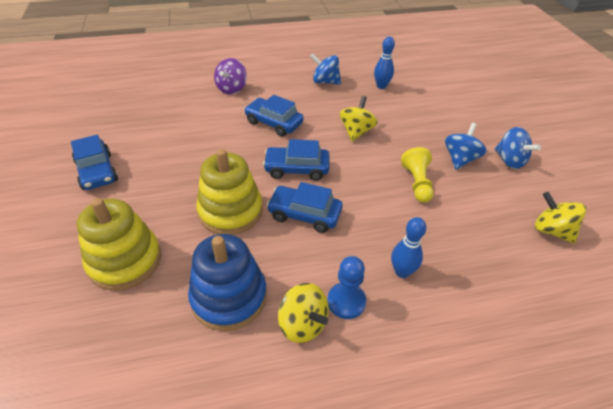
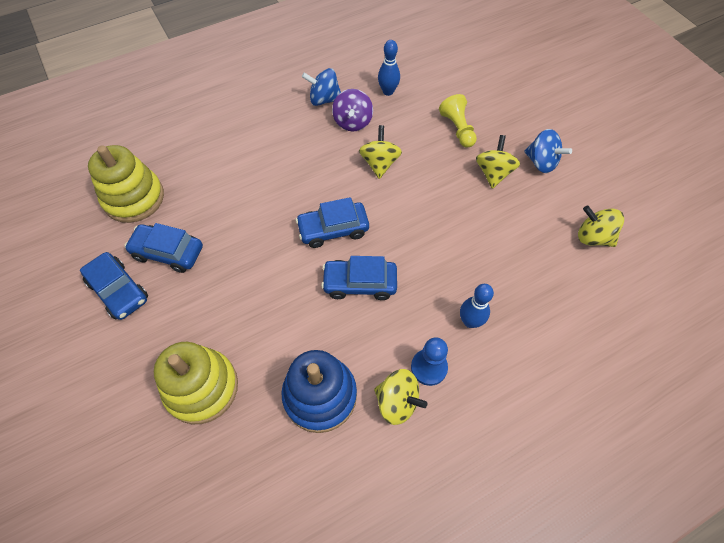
camera: 15 degrees left, 15 degrees up
(230, 211) = (284, 300): yellow stacking toy -> yellow stacking toy (134, 198)
(232, 89) = (221, 136): purple spinning top -> purple spinning top (352, 122)
(274, 123) = (287, 174): blue car -> blue car (168, 252)
(417, 183) = (458, 215): yellow pawn -> yellow pawn (457, 129)
(460, 159) = (493, 173): blue spinning top -> yellow spinning top

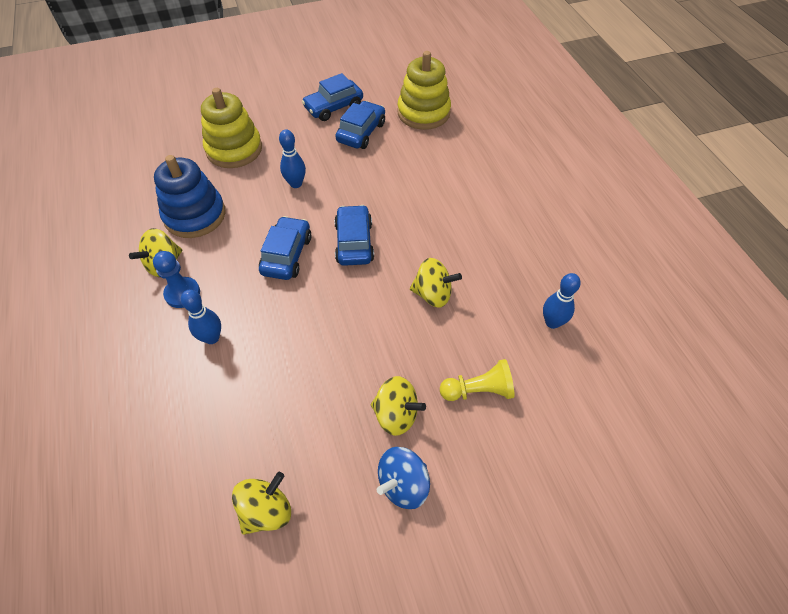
camera: 100 degrees right, 5 degrees down
(258, 300) = (296, 184): none -> blue bowling pin
(324, 99) = (540, 255): blue spinning top -> none
(352, 122) = (500, 278): purple spinning top -> none

